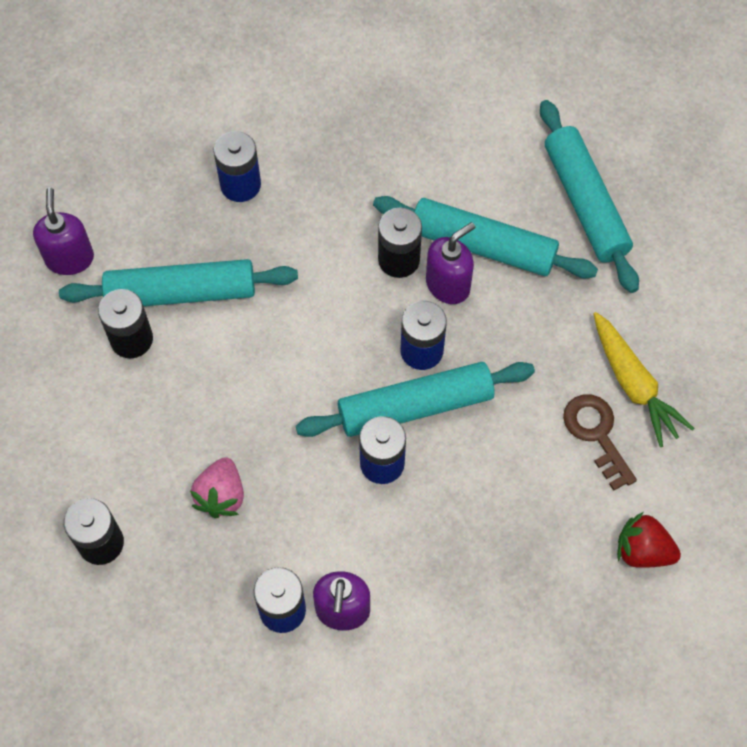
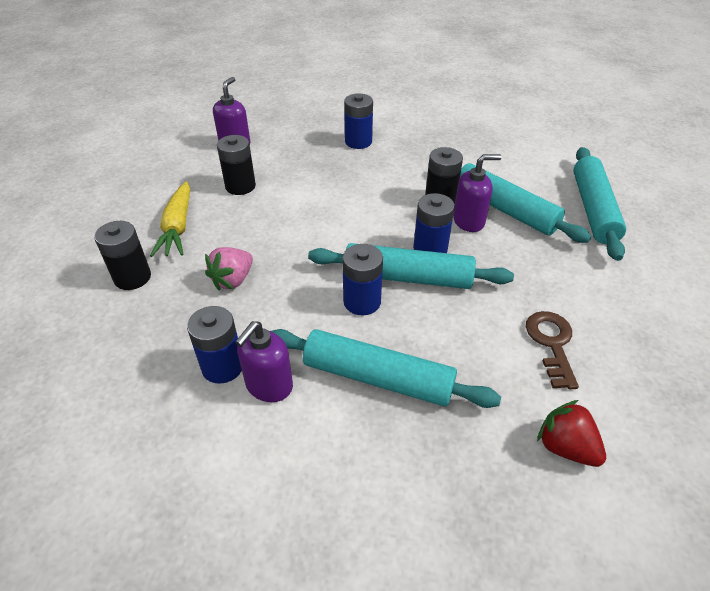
camera: 25 degrees right, 20 degrees down
(181, 293) = (287, 175): turquoise rolling pin -> turquoise rolling pin (377, 378)
(633, 384) = (597, 322): yellow carrot -> yellow carrot (178, 227)

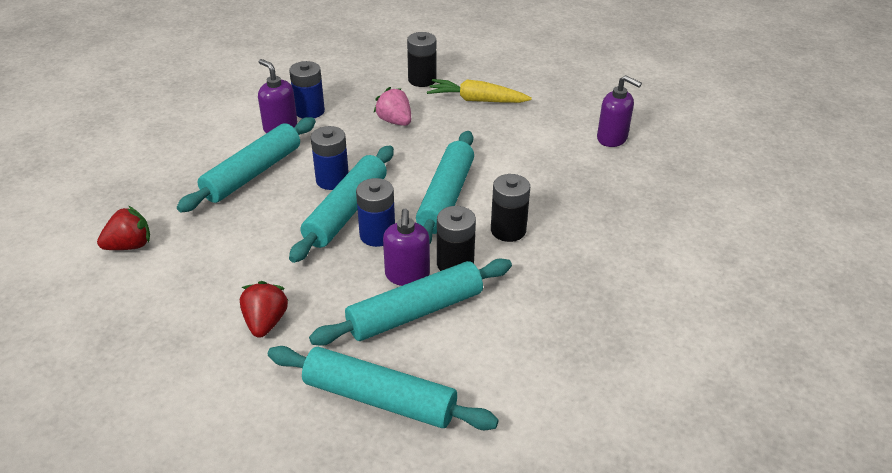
camera: 105 degrees right, 5 degrees down
(240, 186) = (529, 135): black battery -> black battery (508, 230)
(356, 219) = (446, 197): none -> turquoise rolling pin
(358, 142) = (599, 226): blue battery -> none
(551, 343) = (216, 275): brown key -> none
(578, 287) = (265, 322): none -> red strawberry

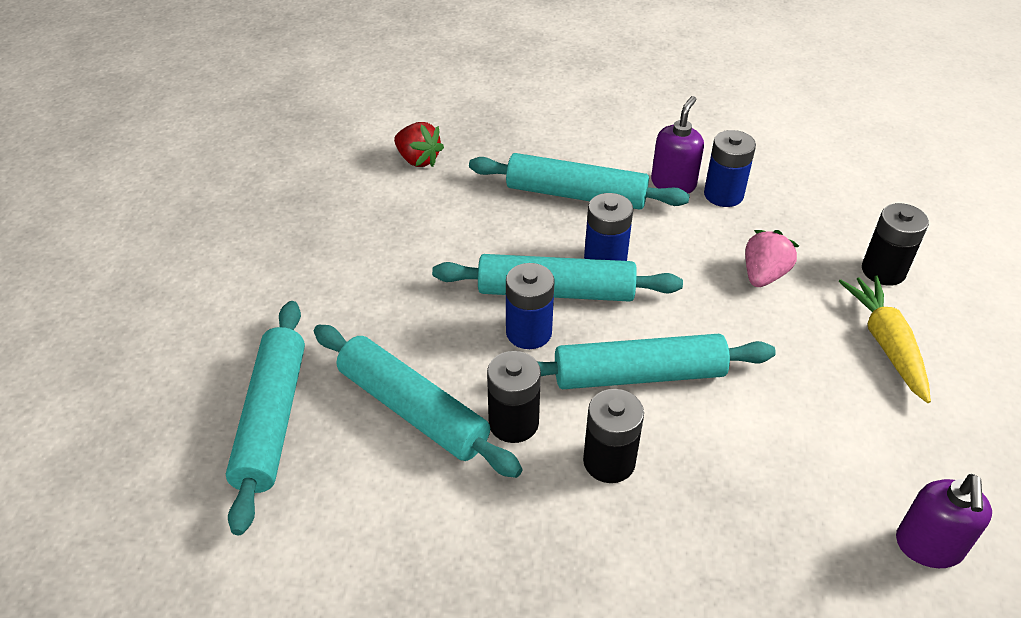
camera: 70 degrees right, 5 degrees up
(265, 322) = (351, 292): red strawberry -> none
(407, 275) = (471, 382): purple soap dispenser -> none

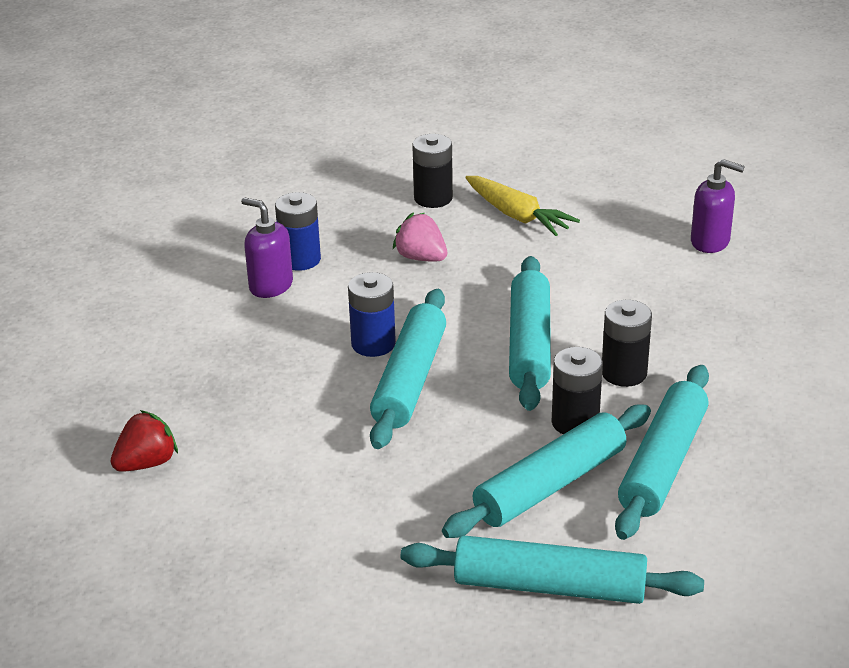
camera: 80 degrees left, 10 degrees down
(528, 332) = (463, 402): blue battery -> none
(576, 194) = (263, 350): turquoise rolling pin -> turquoise rolling pin (662, 463)
(886, 343) = (517, 216): yellow carrot -> yellow carrot turned 135 degrees counterclockwise

